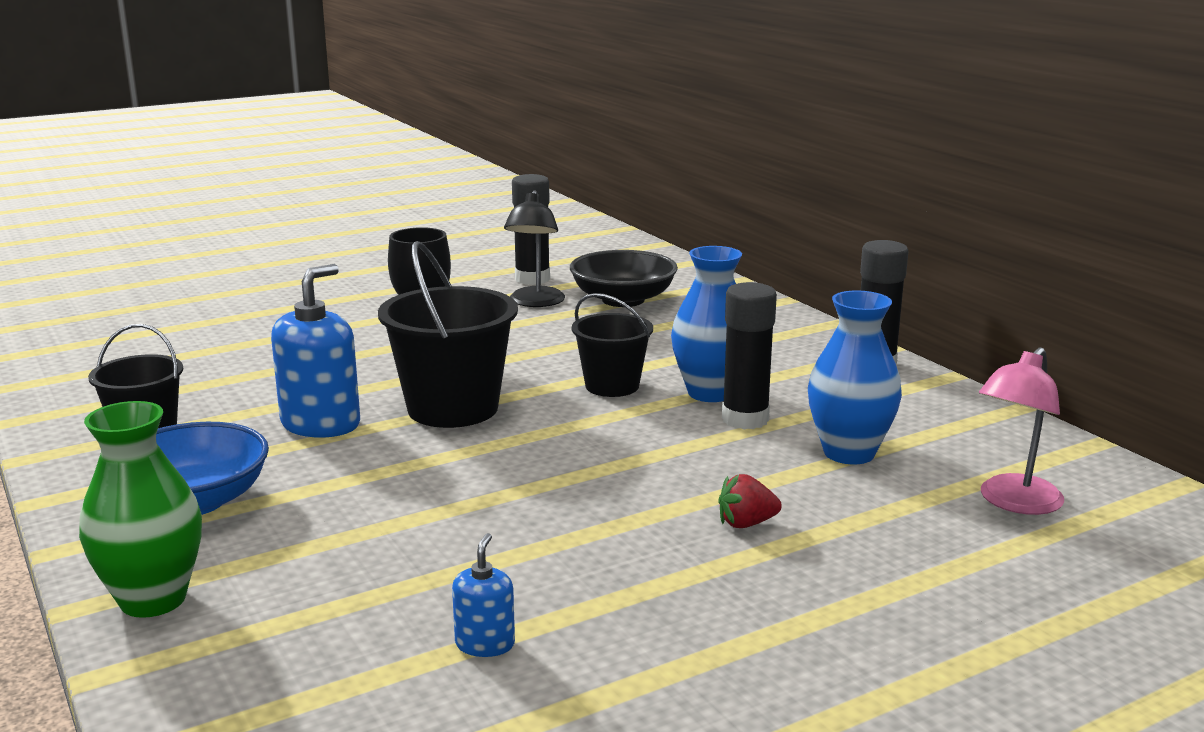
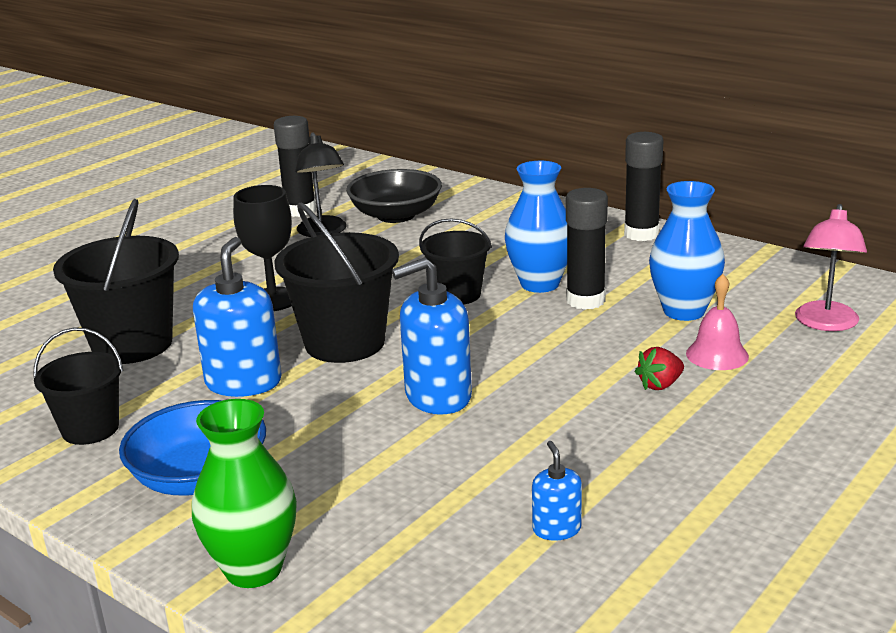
camera: 20 degrees left, 5 degrees up
(258, 369) = (132, 344): none -> black bucket
(493, 480) = (438, 396): none -> blue soap dispenser
(845, 507) = (717, 355): none -> pink bell

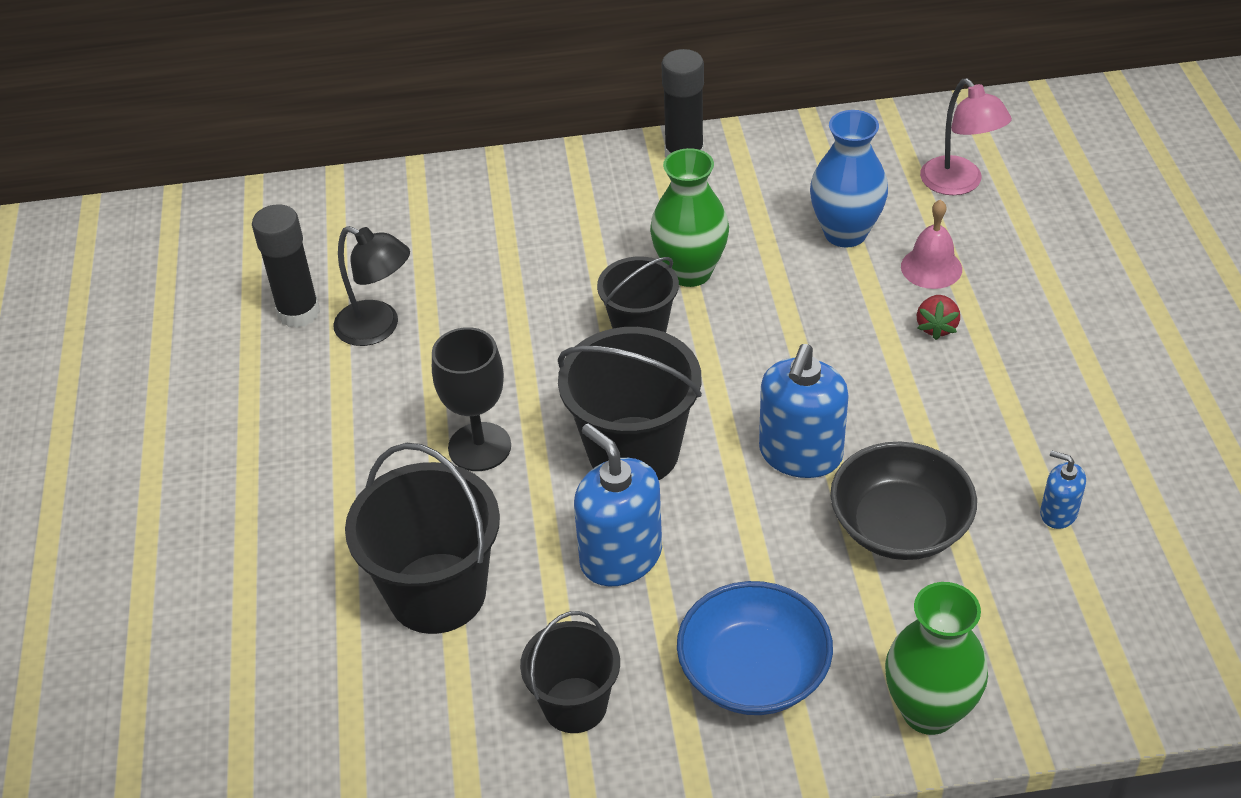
camera: 45 degrees left, 20 degrees up
(396, 215) = (416, 261): black bowl -> black bowl (899, 526)
(540, 284) = (690, 272): blue vase -> green vase
(585, 300) = (755, 269): black glue stick -> none

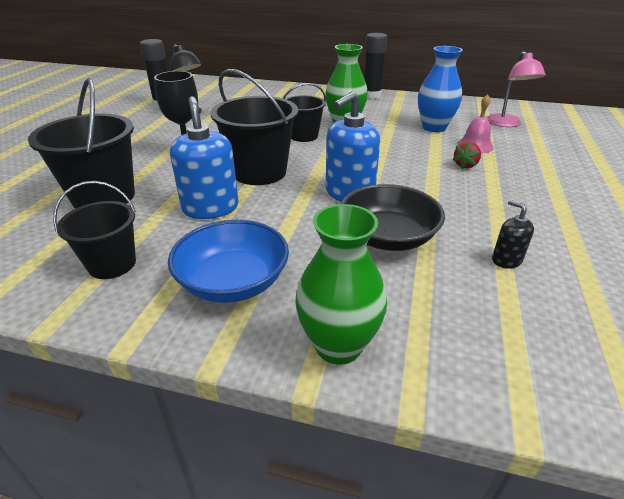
camera: 20 degrees right, 10 degrees down
(1058, 513) = (506, 260): blue soap dispenser -> black soap dispenser

